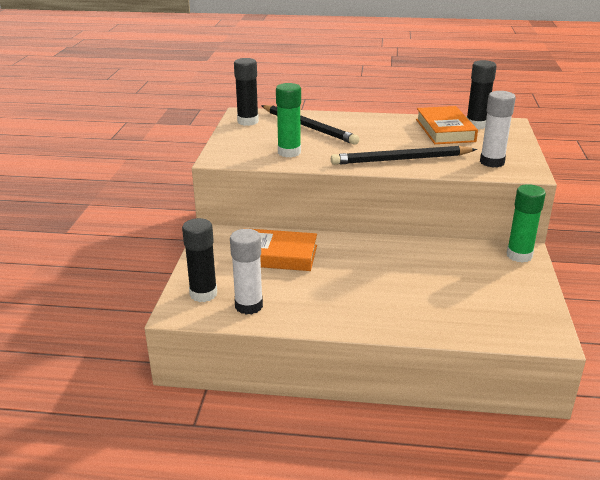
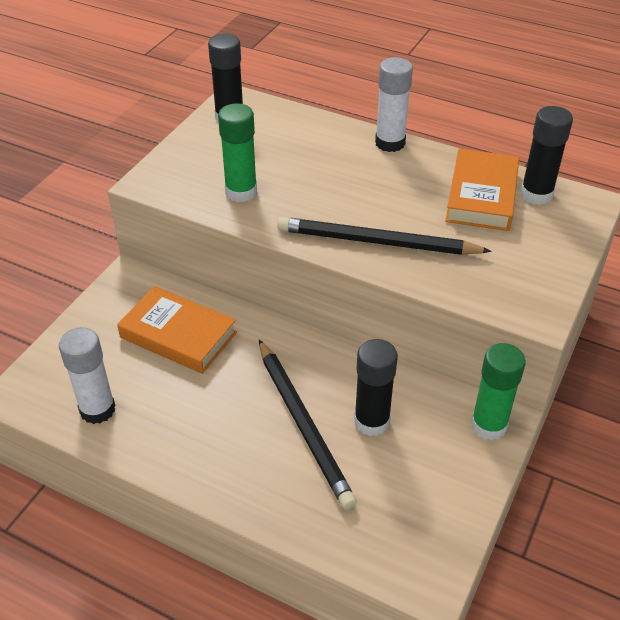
camera: 20 degrees right, 15 degrees up
(203, 294) = (59, 374): black glue stick -> black glue stick (371, 421)
(309, 127) = (300, 146): black pencil -> black pencil (303, 424)
(492, 162) = (500, 280): white glue stick -> white glue stick (390, 143)

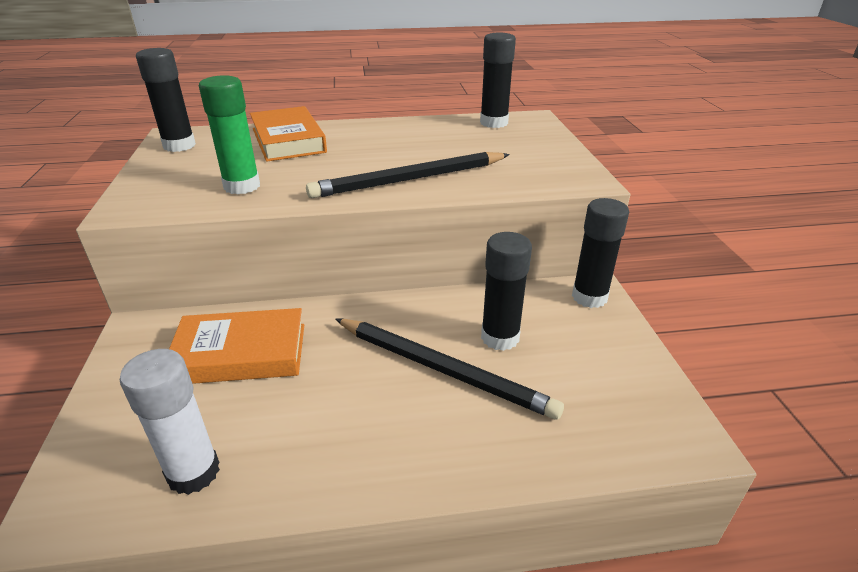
camera: 35 degrees left, 10 degrees down
(390, 143) = (349, 125): white glue stick -> none
(481, 196) = (456, 133): orange book -> orange book (288, 140)
(488, 425) = (589, 297): green glue stick -> black glue stick

